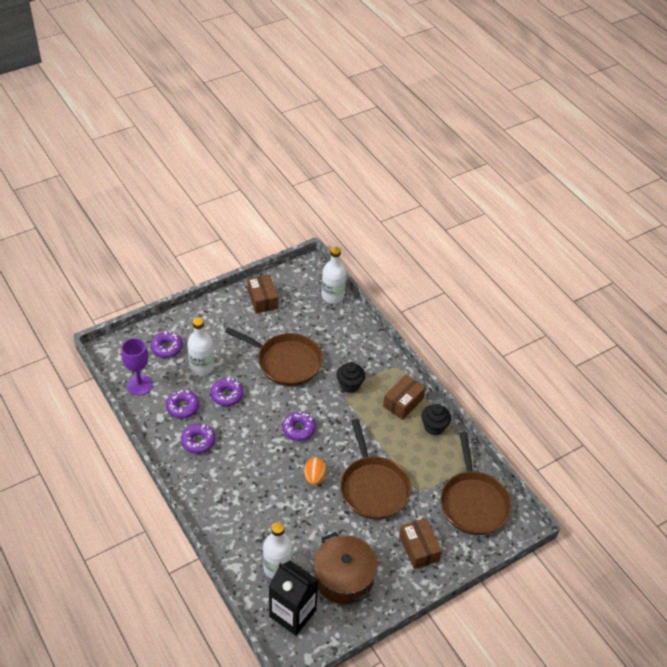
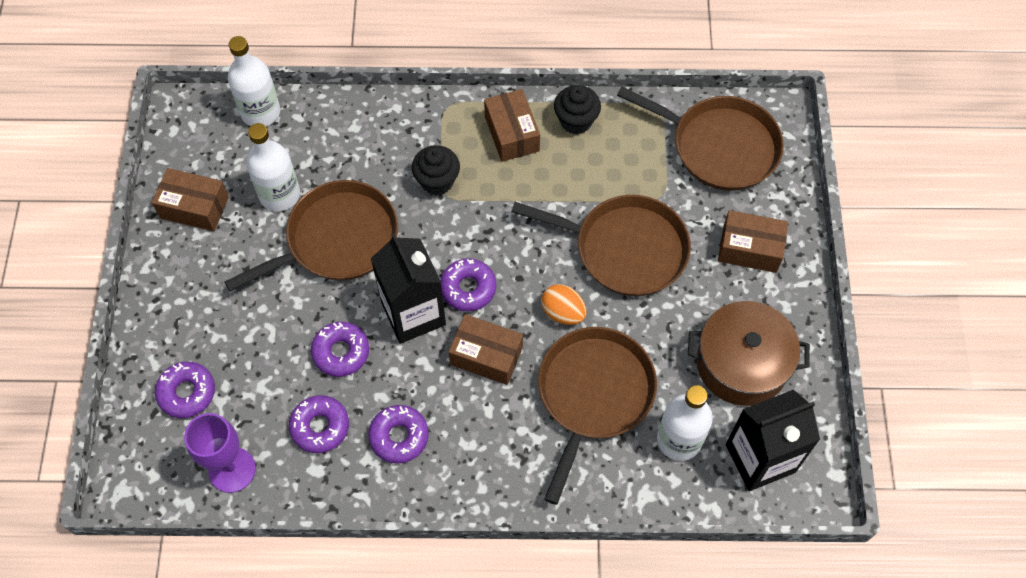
camera: 55 degrees left, 15 degrees up
(202, 367) = (262, 360): white bottle -> white bottle (279, 194)
(266, 456) = (486, 356): none -> brown box
(268, 413) = (413, 313): none -> black carton
(277, 514) = (593, 394): none -> brown pan

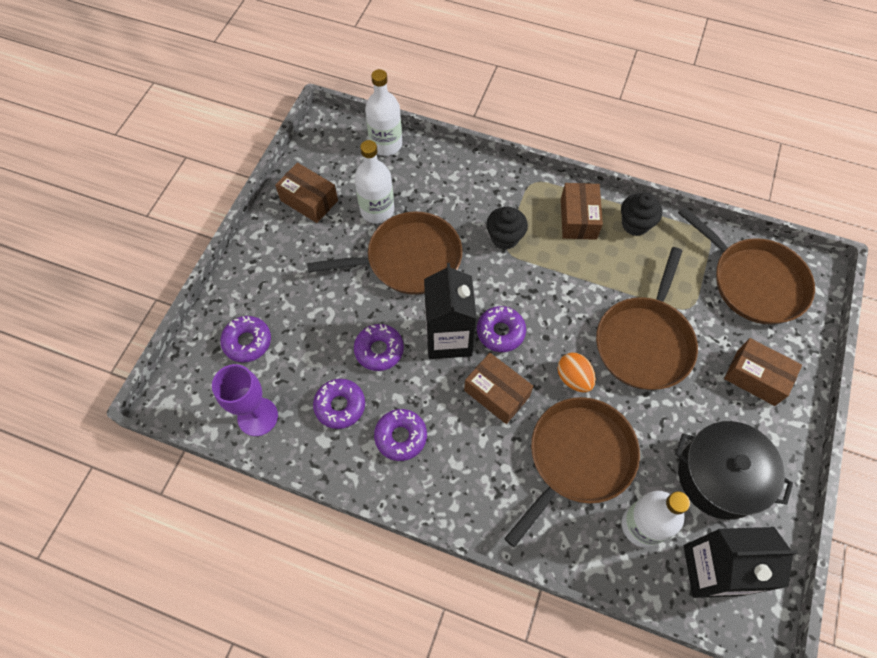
camera: 20 degrees right, 0 degrees up
(625, 249) = (644, 342): brown pan -> brown pan turned 75 degrees clockwise
(742, 364) = (719, 477): brown pot -> black pot

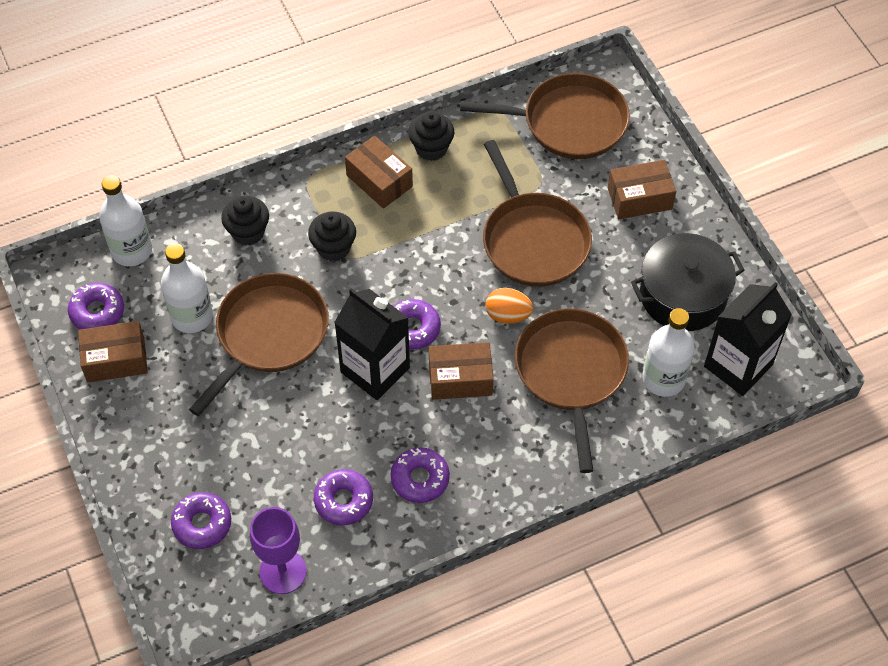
camera: 45 degrees left, 5 degrees down
(379, 350) = (327, 429): purple donut -> purple donut (97, 312)
(463, 186) = (248, 232): none -> black cupcake

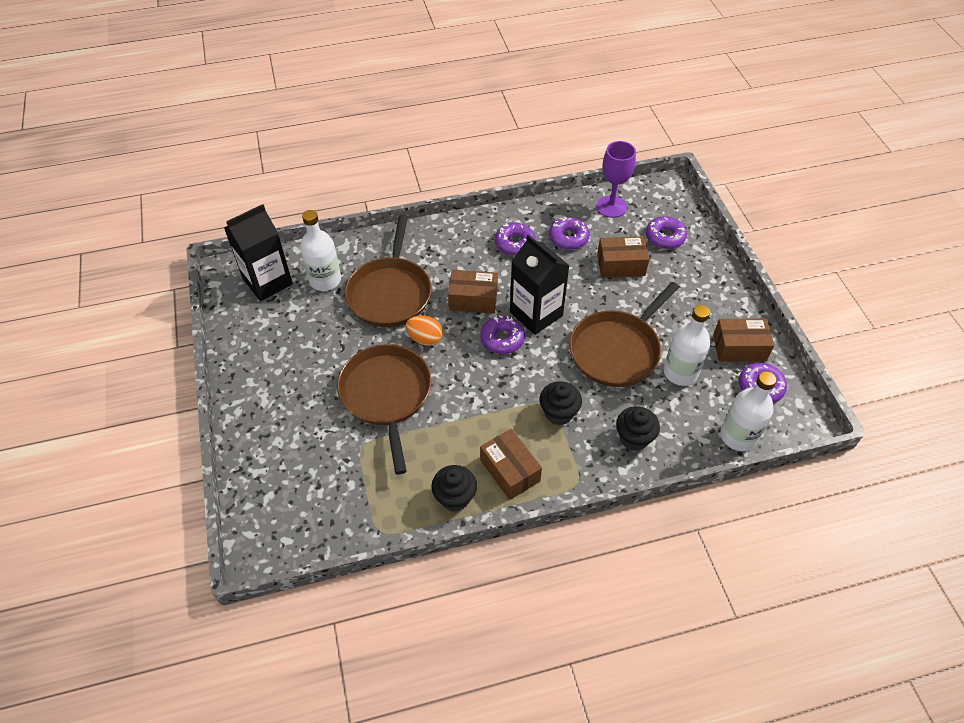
camera: 170 degrees left, 5 degrees down
(569, 122) = (315, 505): brown pan -> none
(639, 198) = (282, 419): brown box -> brown box (621, 265)
(683, 295) = (283, 334): black pot -> none

